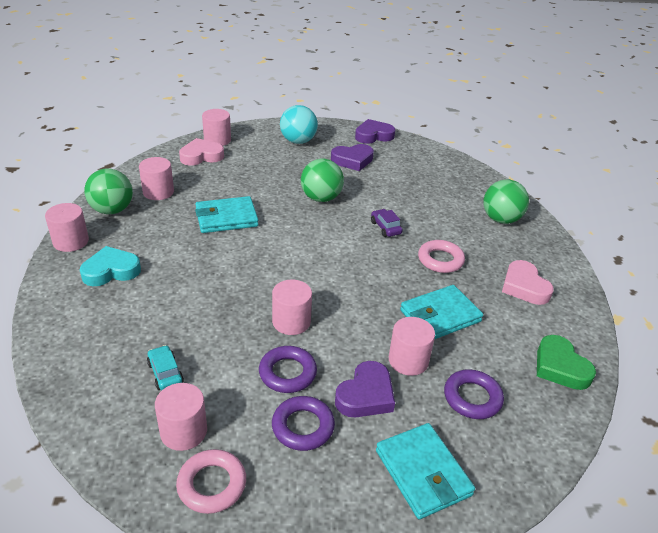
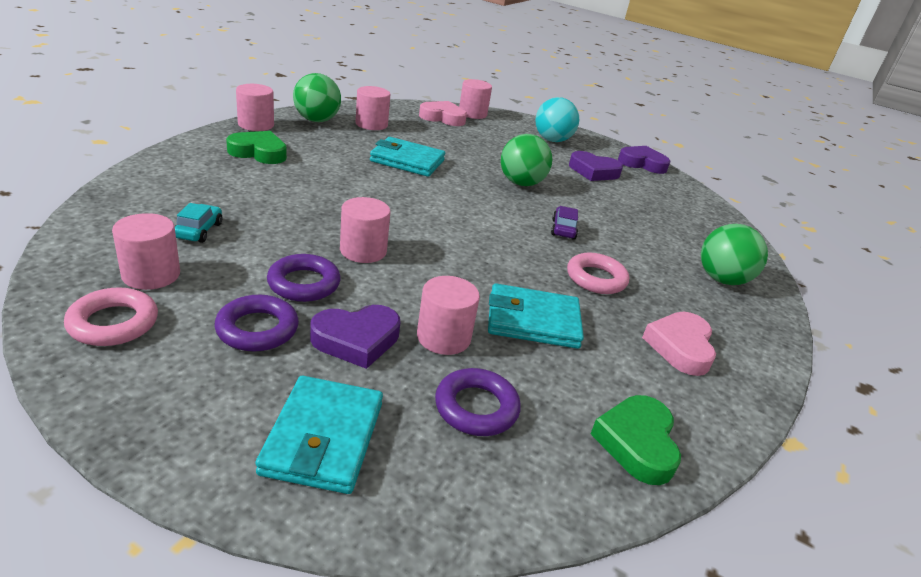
camera: 30 degrees right, 5 degrees down
(111, 271) = (259, 152): turquoise heart -> green heart

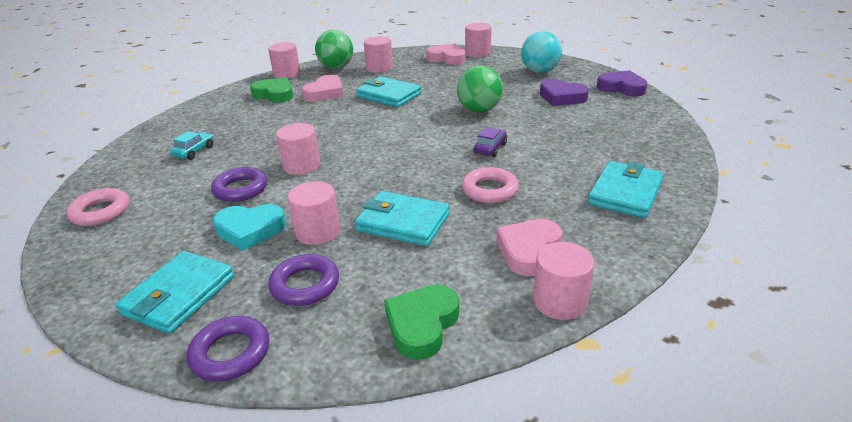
camera: 25 degrees right, 0 degrees up
(151, 275) = (144, 181): pink cylinder -> pink cylinder (559, 301)
(257, 329) = (187, 219): purple ring -> purple ring (230, 353)
(325, 154) = (325, 93): none -> pink heart
(356, 340) = (250, 230): purple heart -> turquoise heart
(722, 279) = (625, 193): green ball -> turquoise wallet

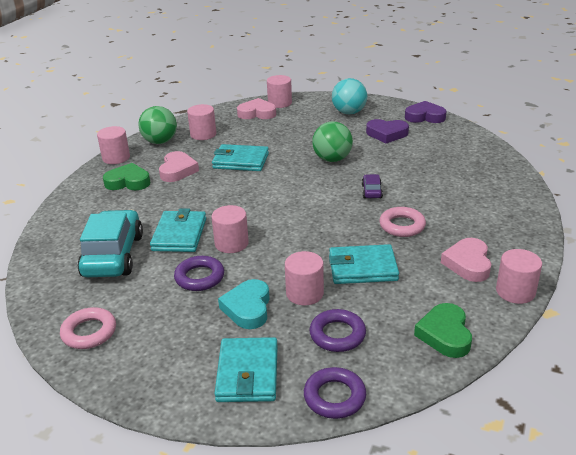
camera: 25 degrees left, 0 degrees up
(194, 151) = (113, 255): turquoise car -> turquoise car, size x2.28
(250, 230) = (248, 308): turquoise heart -> turquoise heart turned 120 degrees clockwise
(625, 193) = (495, 204): turquoise wallet -> turquoise wallet (179, 235)

